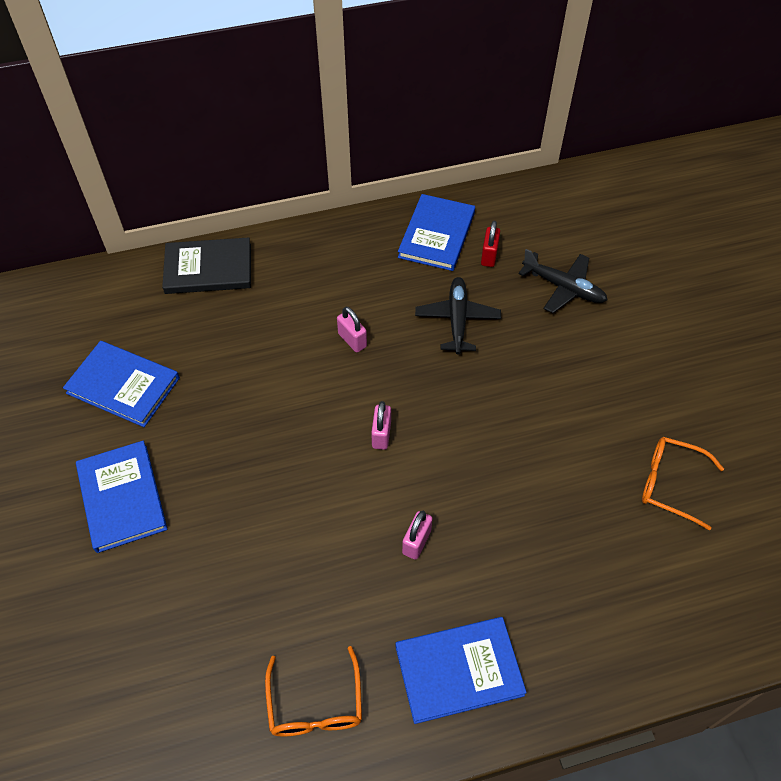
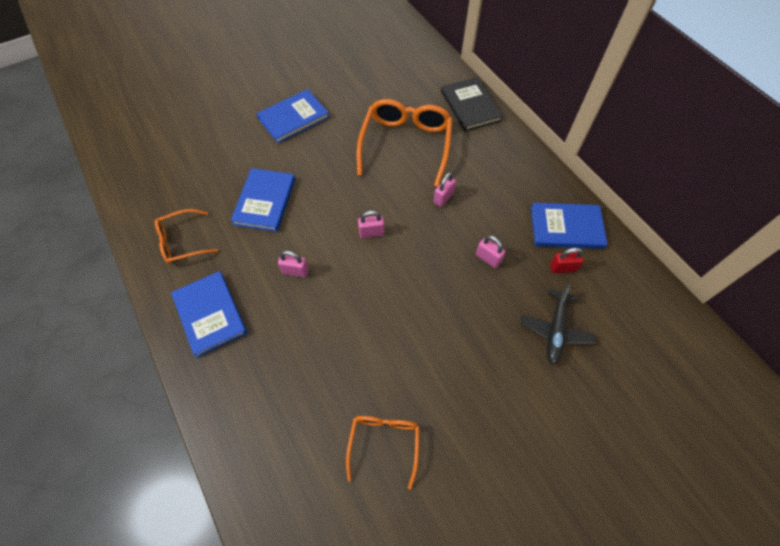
camera: 75 degrees right, 5 degrees up
(123, 385) = (367, 95): blue book -> blue book (265, 201)
(244, 359) = (406, 144): none -> orange glasses
(457, 320) = (488, 258): black plane -> pink padlock

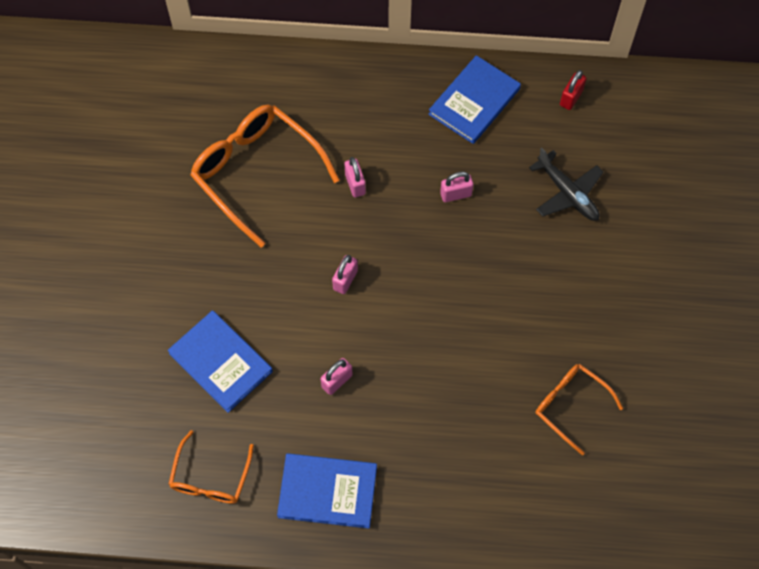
camera: 55 degrees left, 5 degrees up
(293, 118) = (118, 264): blue book -> none
(470, 106) = (255, 73): black book -> none
(562, 268) = (513, 139): red padlock -> red padlock (571, 98)

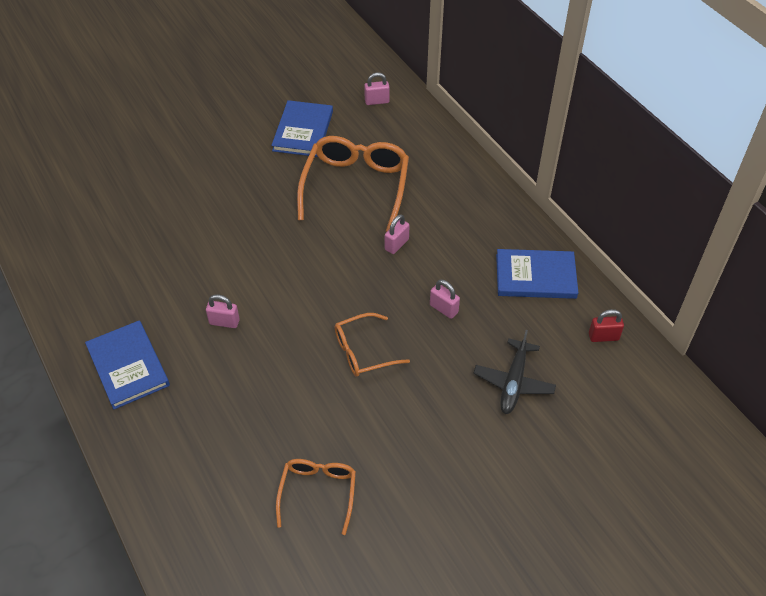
camera: 55 degrees right, 15 degrees down
(210, 478) = (95, 292): orange glasses -> orange glasses (363, 352)
(221, 362) = (190, 248): blue book -> blue book (303, 131)
(345, 280) = (312, 282): pink padlock -> pink padlock (377, 101)

